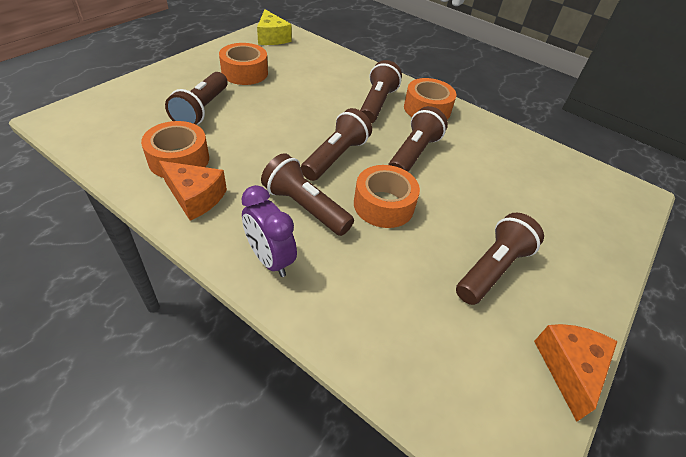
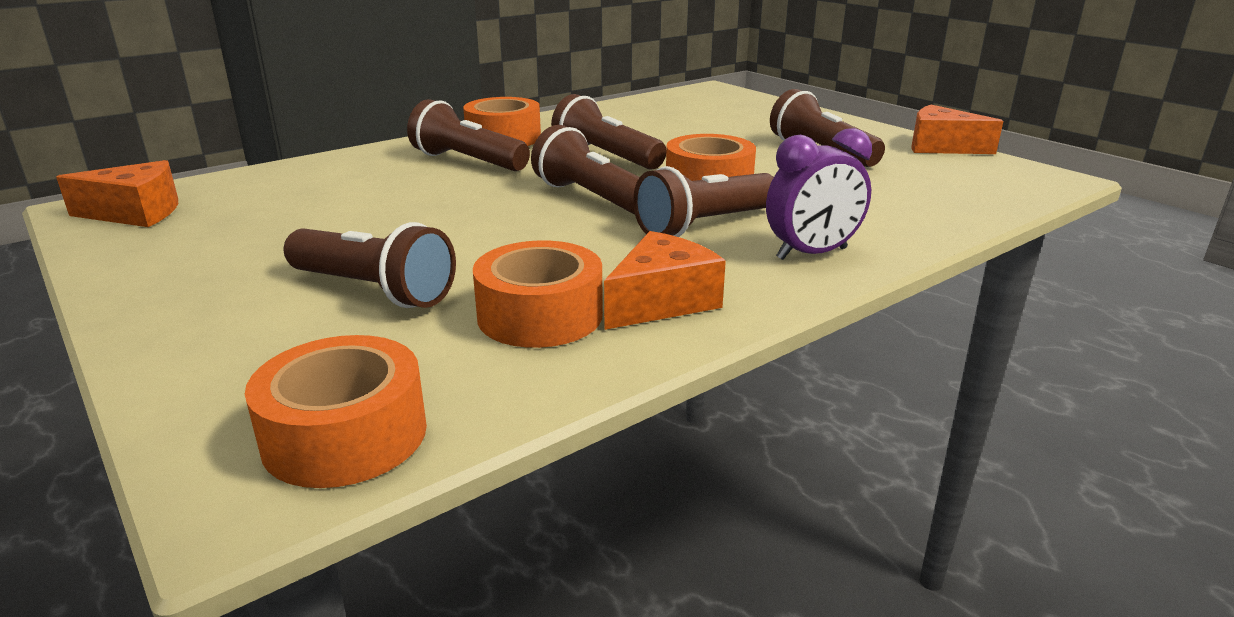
camera: 70 degrees left, 20 degrees down
(245, 72) = (260, 245): orange tape -> orange tape (345, 435)
(272, 38) = (136, 213): yellow cheese -> orange cheese

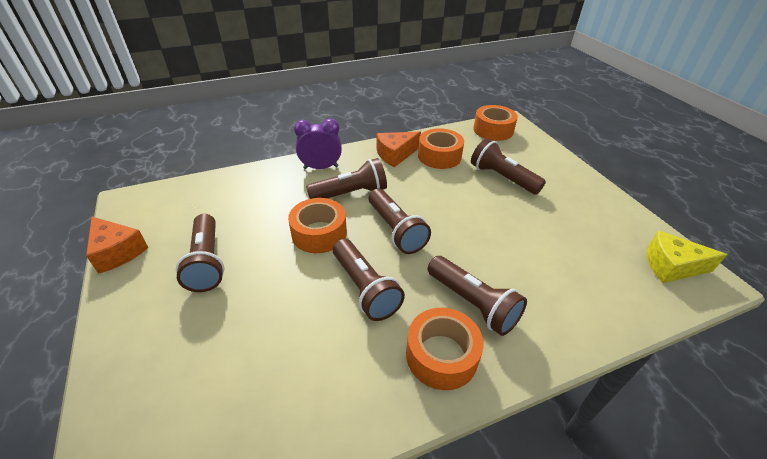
camera: 165 degrees left, 15 degrees up
(136, 213) = (671, 266): orange cheese -> yellow cheese

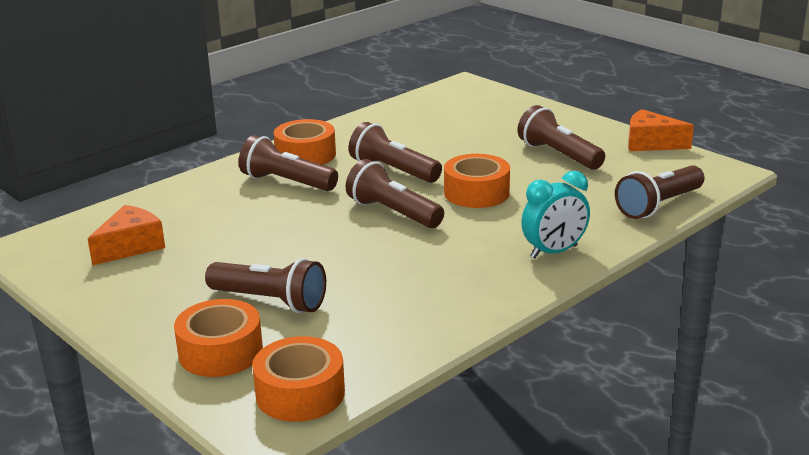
camera: 160 degrees right, 15 degrees down
(321, 167) = (554, 252): purple clock -> turquoise clock
(351, 193) = (478, 233): brown flashlight -> brown flashlight (658, 205)
(395, 155) = (460, 296): orange cheese -> orange cheese (130, 246)
(439, 156) = (385, 311): orange tape -> orange tape (220, 352)
(671, 266) = (61, 249): yellow cheese -> none

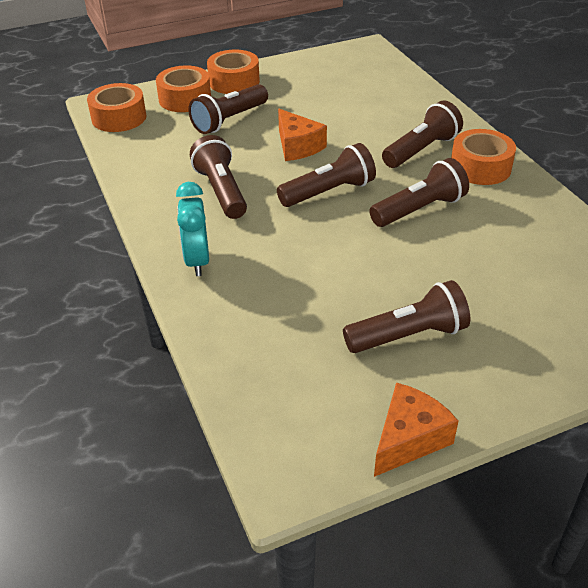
camera: 110 degrees right, 15 degrees up
(130, 246) = (344, 80): orange cheese -> orange cheese (297, 146)
(476, 193) = (342, 247): orange tape -> orange tape (234, 81)
(658, 205) = (235, 368): brown flashlight -> brown flashlight (221, 191)

